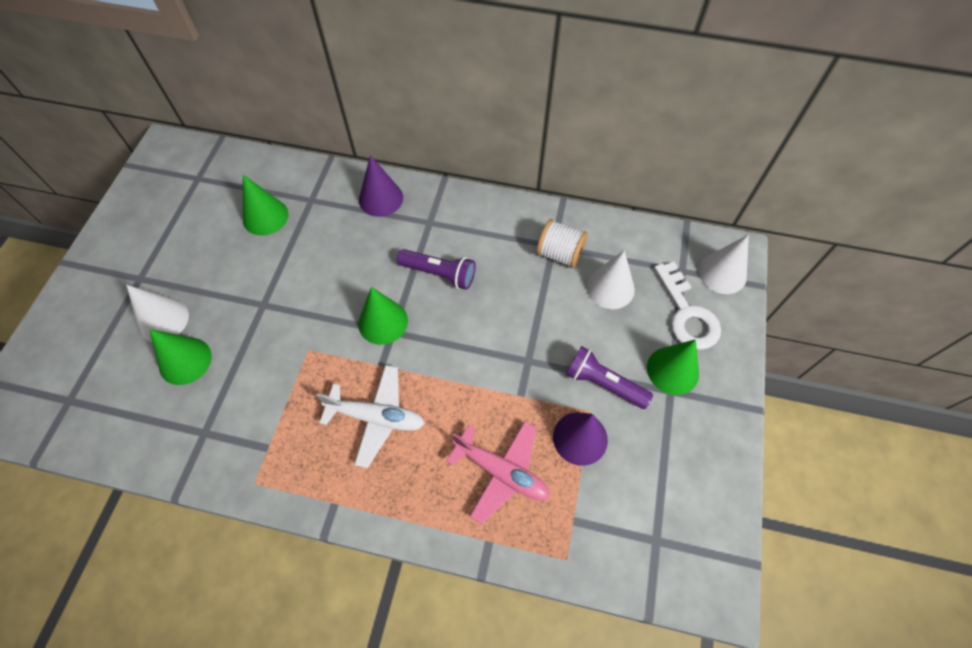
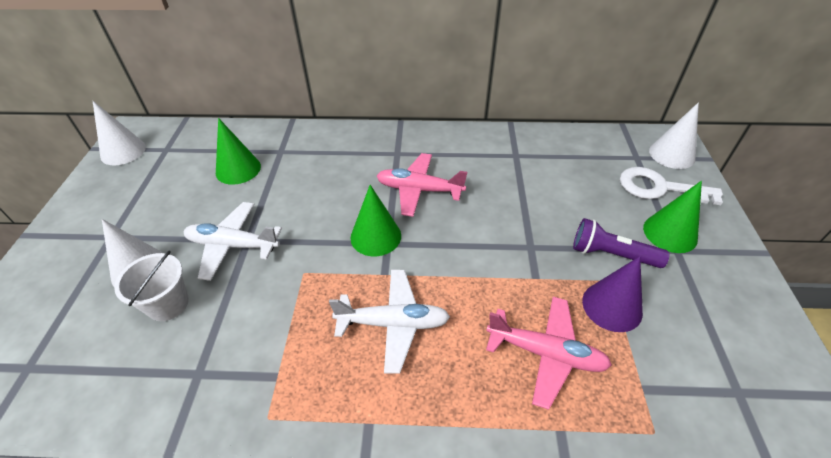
camera: 10 degrees left, 15 degrees down
(185, 361) = (168, 304): green cone -> white bucket
(249, 308) = (233, 245): none -> white plane
(381, 198) = (346, 142): purple cone -> none
(439, 274) = (419, 190): purple flashlight -> pink plane
(559, 254) = (524, 160): white spool -> none
(610, 288) = (581, 178): white cone -> white cone (123, 151)
(687, 314) = (659, 188): white key -> white key turned 135 degrees clockwise

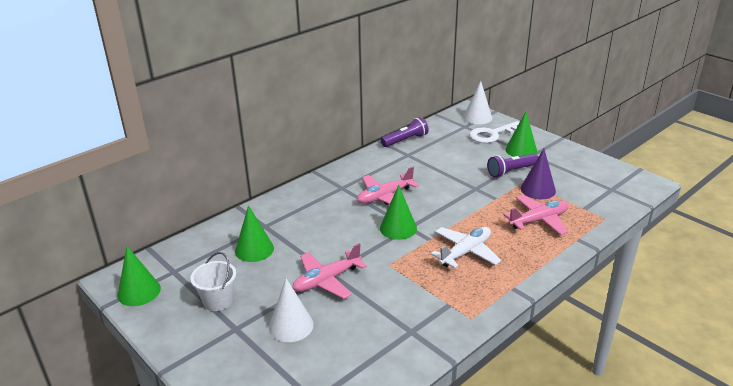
camera: 45 degrees left, 15 degrees down
(123, 151) = (139, 292): white cone -> green cone
(168, 304) = (340, 324): white bucket -> white bucket (218, 301)
(233, 245) = (327, 280): white plane -> pink plane
(539, 137) = (405, 140): none -> purple flashlight

